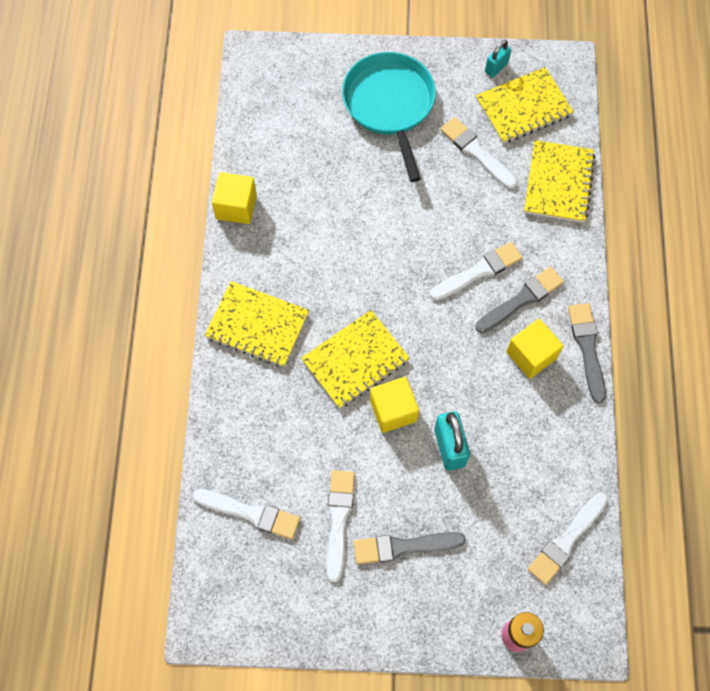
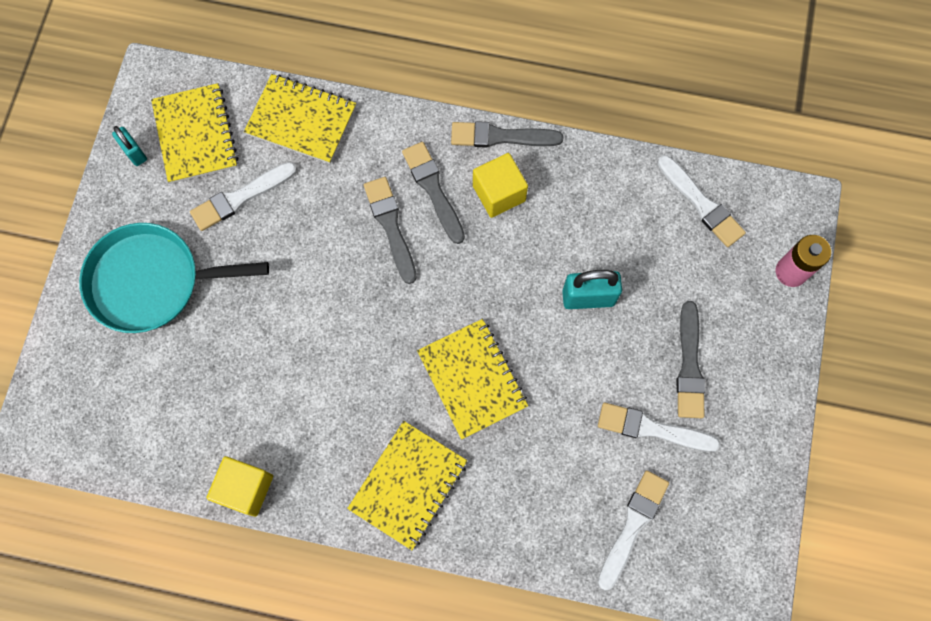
camera: 80 degrees left, 5 degrees up
(393, 410) = (537, 349): yellow cube -> none
(479, 271) = (390, 226): white brush -> grey brush

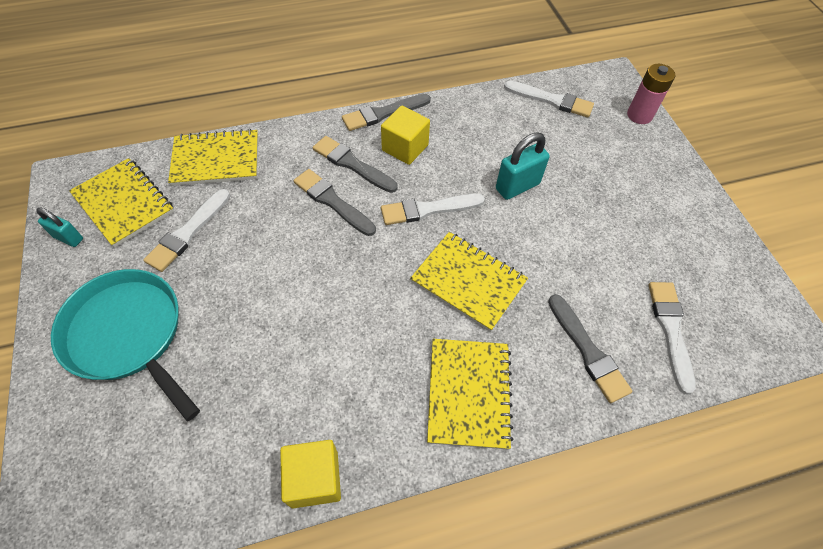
camera: 30 degrees left, 15 degrees down
(151, 281) = (128, 334): turquoise pan -> turquoise pan turned 75 degrees clockwise
(652, 428) = (629, 253): white brush -> white brush (428, 209)
(689, 365) = (621, 199): grey brush -> grey brush (588, 351)

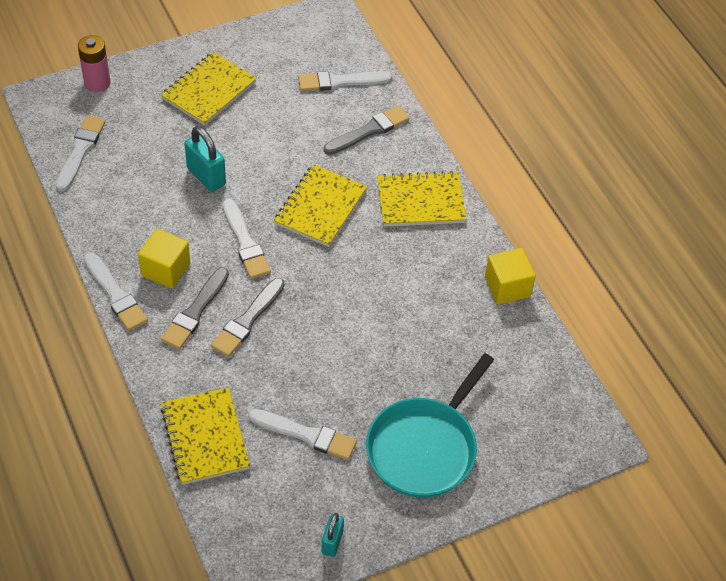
camera: 100 degrees left, 5 degrees down
(124, 203) = (279, 507): yellow notebook -> yellow notebook (209, 91)
(383, 113) = (115, 295): grey brush -> white brush

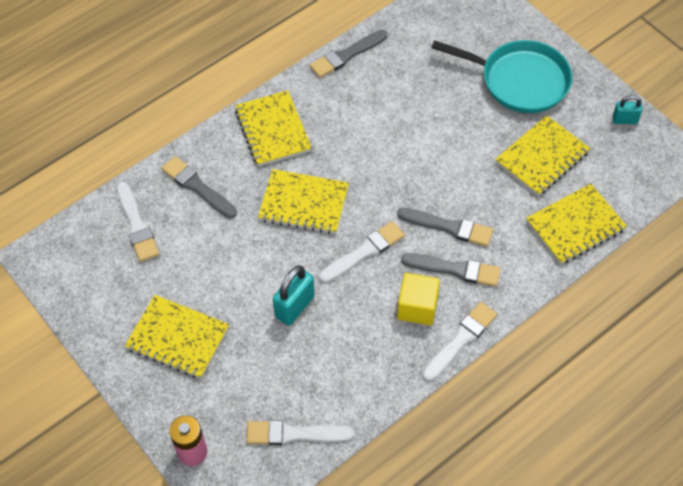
camera: 100 degrees left, 5 degrees up
(306, 435) = (542, 157): white brush -> yellow notebook
(507, 287) = (346, 55): yellow cube -> grey brush

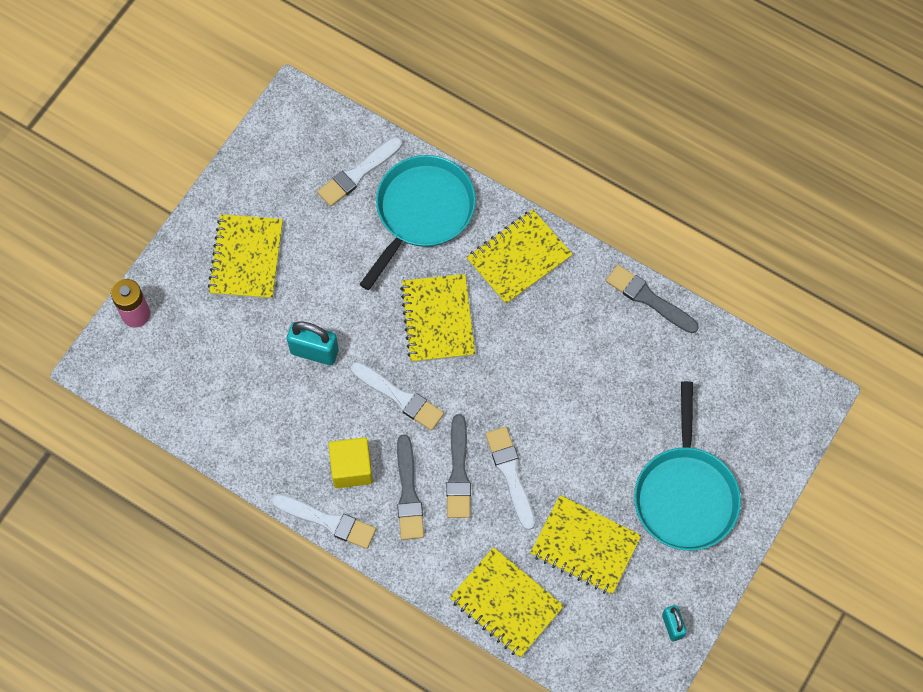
camera: 70 degrees right, 10 degrees up
(197, 187) = (422, 211): grey brush -> turquoise pan
(294, 434) = (180, 396): white brush -> white brush (510, 474)

